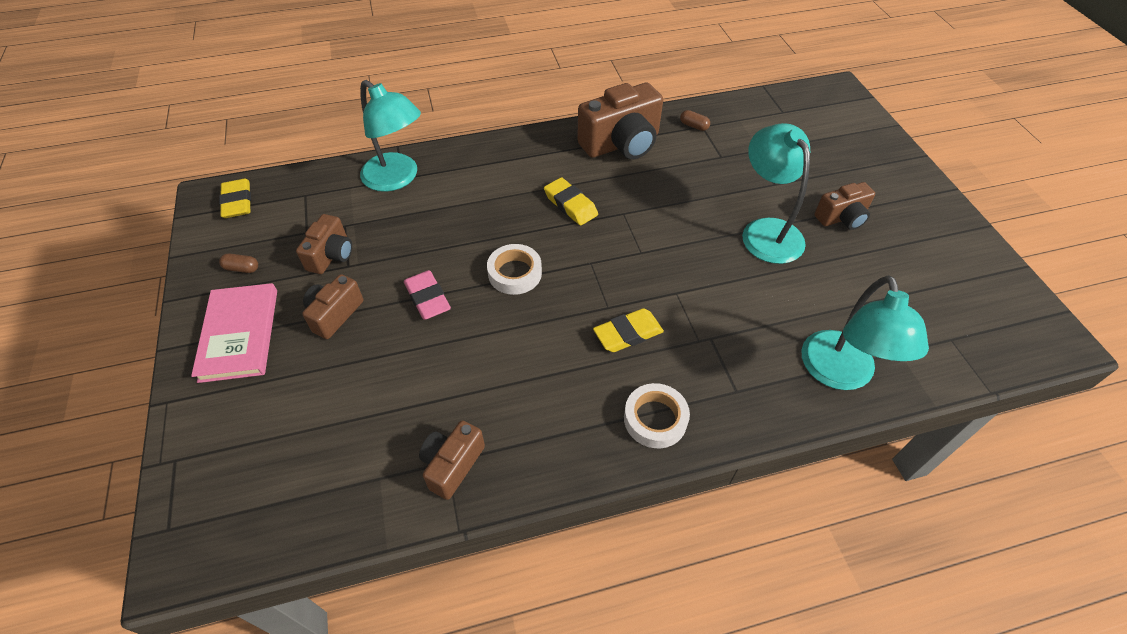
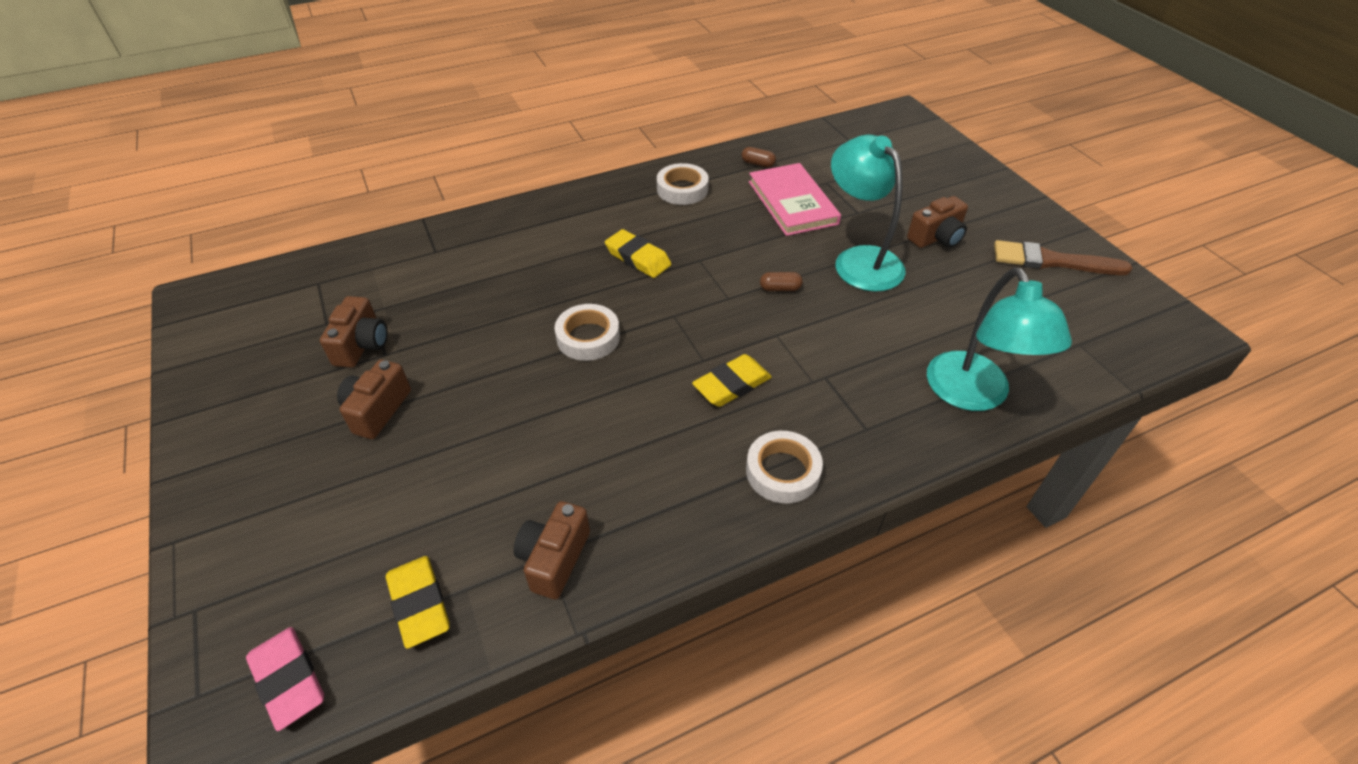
camera: 10 degrees left, 5 degrees down
(237, 202) = (233, 300): yellow eraser -> yellow eraser (419, 604)
(239, 334) = (259, 449): pink book -> pink book (792, 202)
(242, 268) = (250, 373): brown capsule -> brown capsule (780, 288)
(397, 178) = (429, 253): turquoise lamp -> none
(427, 298) = (489, 377): pink eraser -> pink eraser (288, 680)
(621, 144) = (682, 189): brown camera -> white tape
(946, 254) = (1052, 261): none -> brown brush

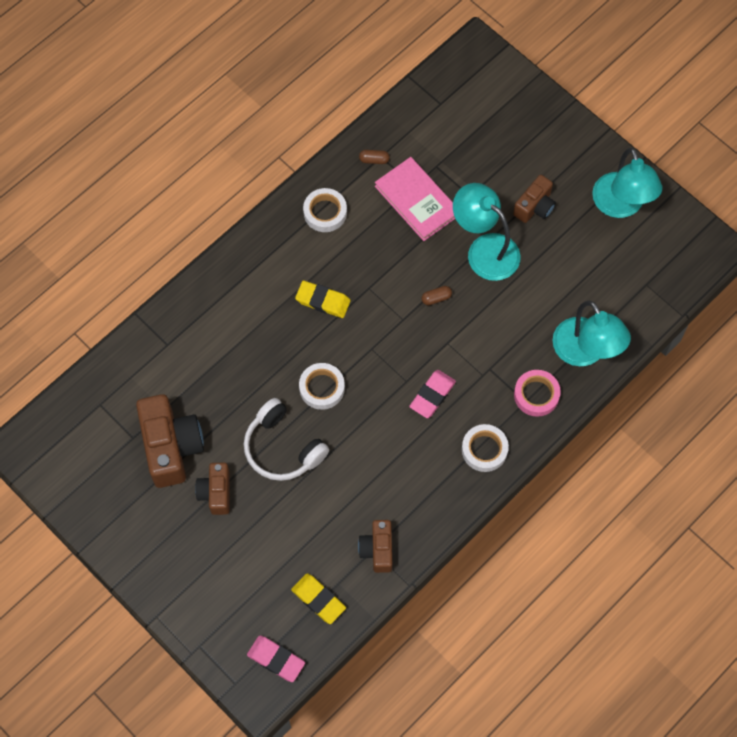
camera: 20 degrees left, 20 degrees up
(362, 345) = (171, 447): brown camera -> brown camera, size x1.75
(498, 386) = (282, 448): none -> white headphones
(732, 385) = (432, 395): yellow eraser -> pink eraser
(885, 425) = (536, 395): none -> pink tape
(1052, 261) = (621, 206): brown brush -> turquoise lamp

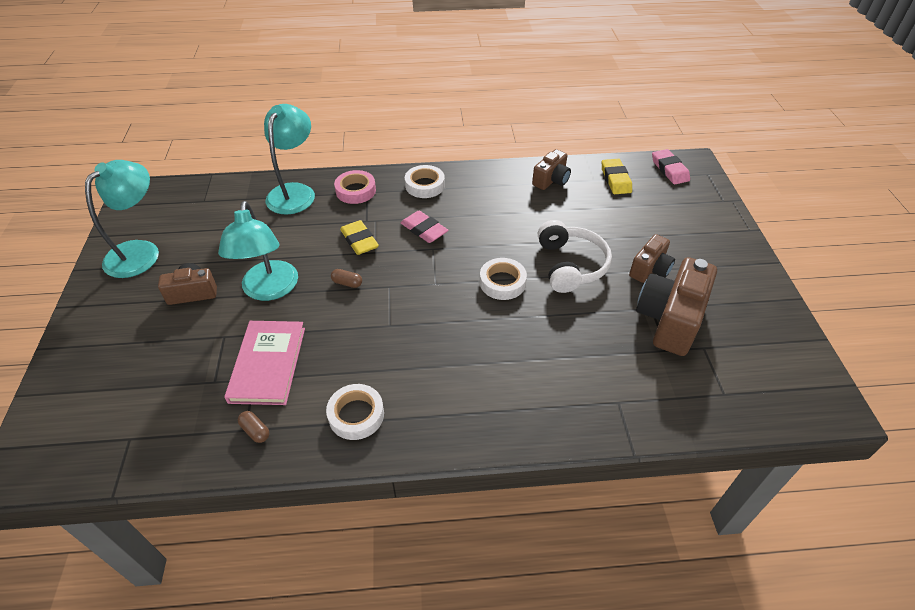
camera: 140 degrees left, 20 degrees down
(323, 301) = (438, 341): yellow eraser -> yellow eraser (359, 240)
(432, 395) = (424, 230): pink eraser -> pink eraser turned 60 degrees clockwise

